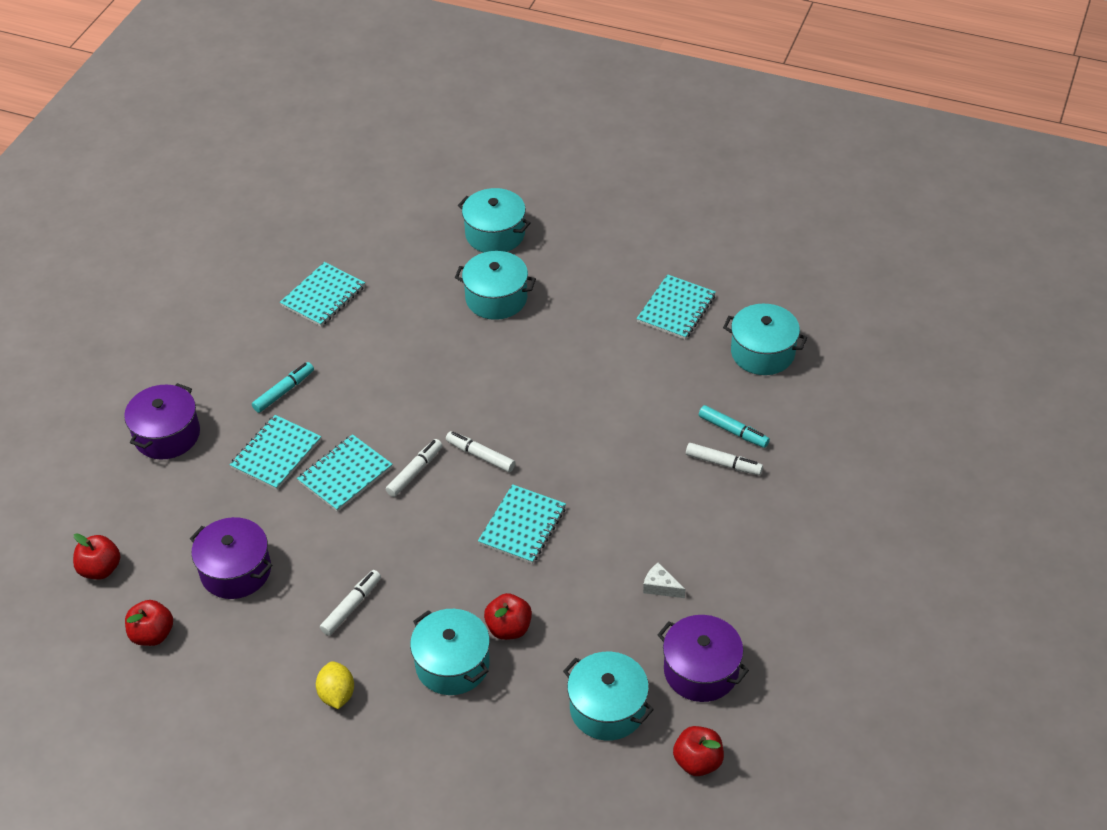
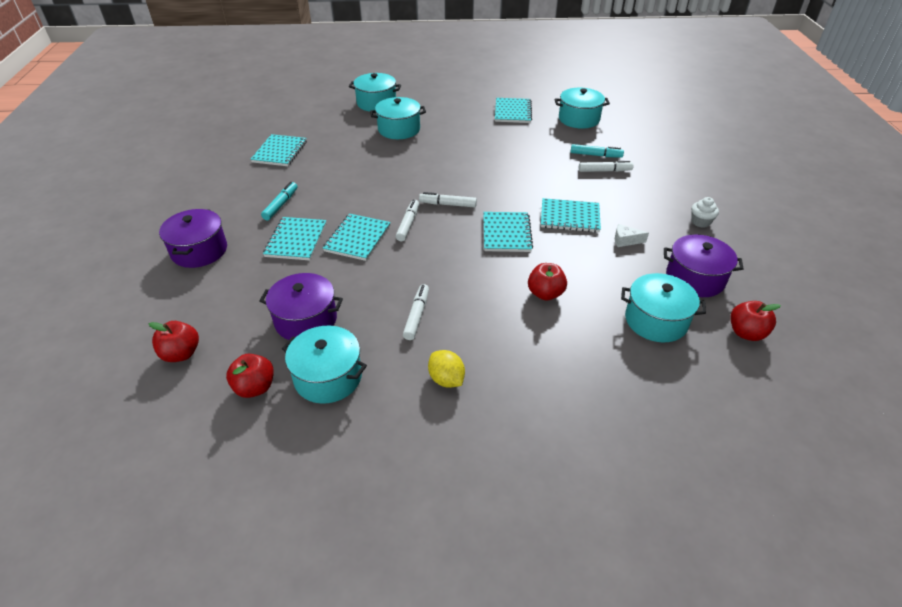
camera: 25 degrees left, 5 degrees down
(452, 664) = (522, 329): turquoise pot -> turquoise pot (328, 377)
(618, 527) = (570, 217): none -> turquoise notebook
(782, 591) = (700, 222): none -> white cupcake

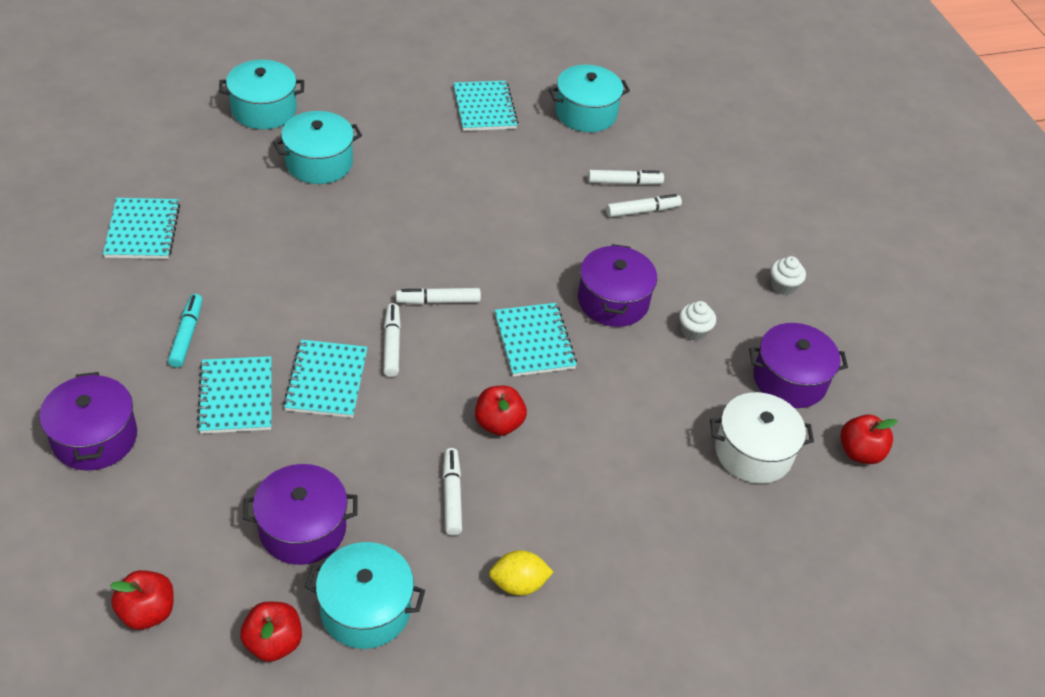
camera: 20 degrees left, 5 degrees up
(446, 379) = (518, 584): yellow lemon -> yellow lemon turned 45 degrees counterclockwise
(545, 294) = (609, 433): red apple -> red apple (498, 423)
(570, 217) = (613, 301): turquoise notebook -> purple pot
(595, 155) = (624, 182): turquoise marker -> white marker
(625, 240) = (693, 331): white cheese -> white cupcake
(656, 320) = (753, 452): turquoise pot -> white pot

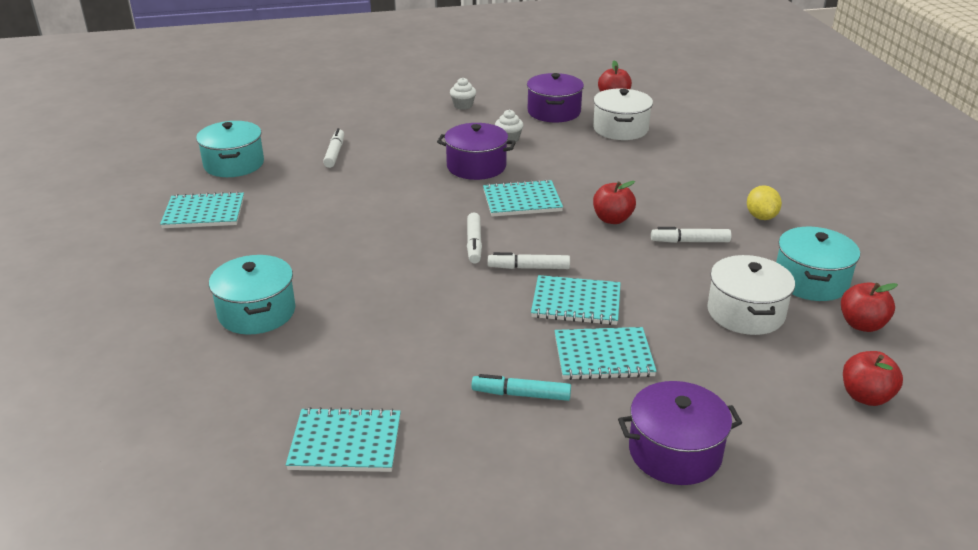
camera: 80 degrees left, 15 degrees down
(264, 109) = (142, 355): turquoise pot -> none
(302, 528) = (746, 312): purple pot -> white pot
(642, 211) = (372, 148): white marker -> none

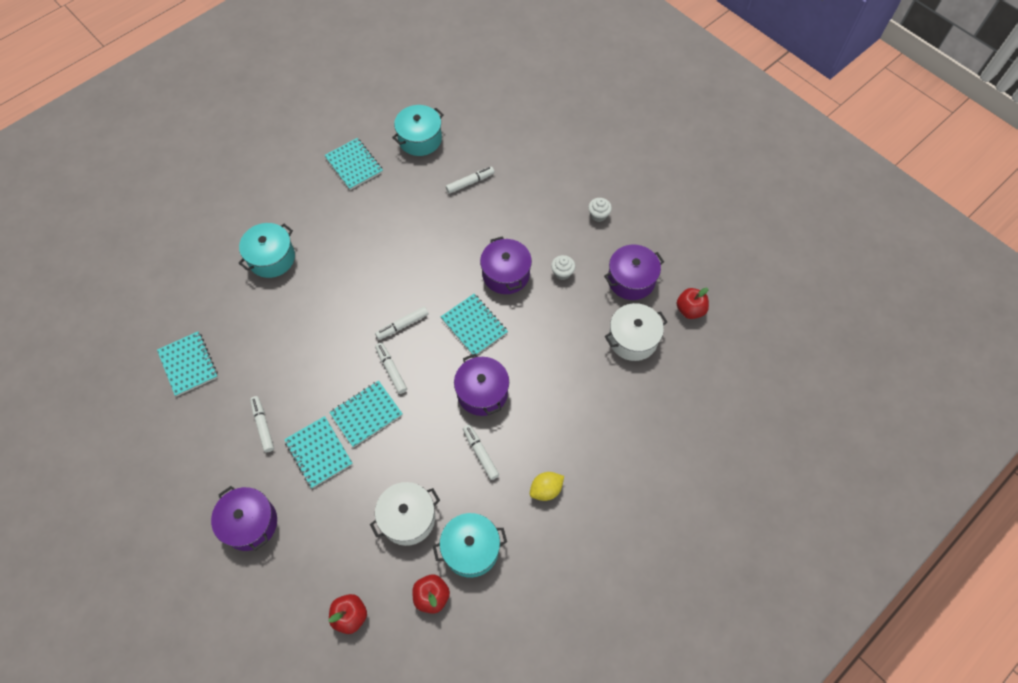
camera: 60 degrees right, 30 degrees up
(521, 394) = (263, 425): turquoise marker -> white marker
(576, 303) = (366, 414): turquoise notebook -> turquoise notebook turned 75 degrees clockwise
(612, 219) = (482, 392): red apple -> purple pot

